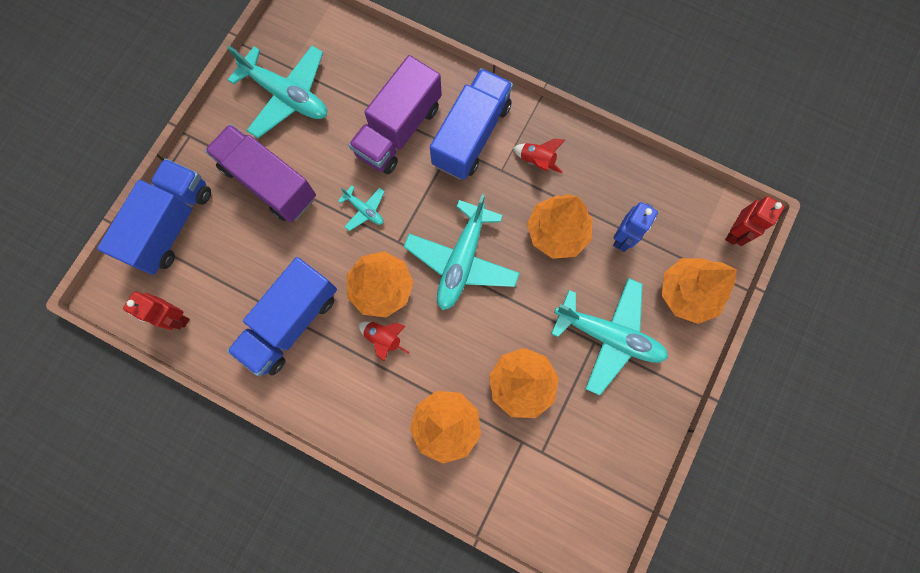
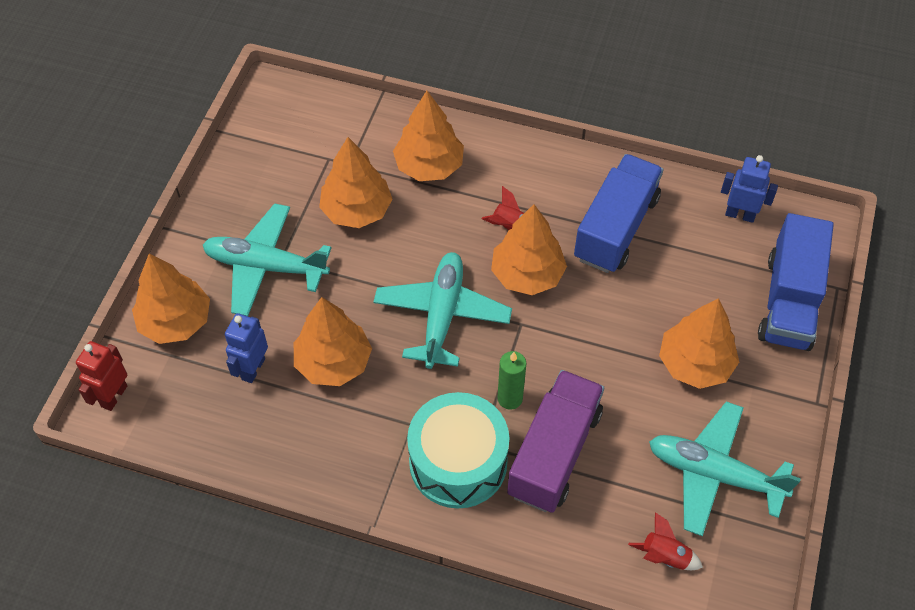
camera: 170 degrees right, 20 degrees down
(176, 317) = (740, 214): red robot -> blue robot
(269, 183) = (695, 364): purple truck -> orange tree
(364, 210) = (570, 351): turquoise plane -> none
(422, 178) = (510, 398): none -> green candle
(471, 135) = (458, 462): blue truck -> turquoise drum
(537, 161) = (368, 443): red rocket -> red rocket (664, 556)

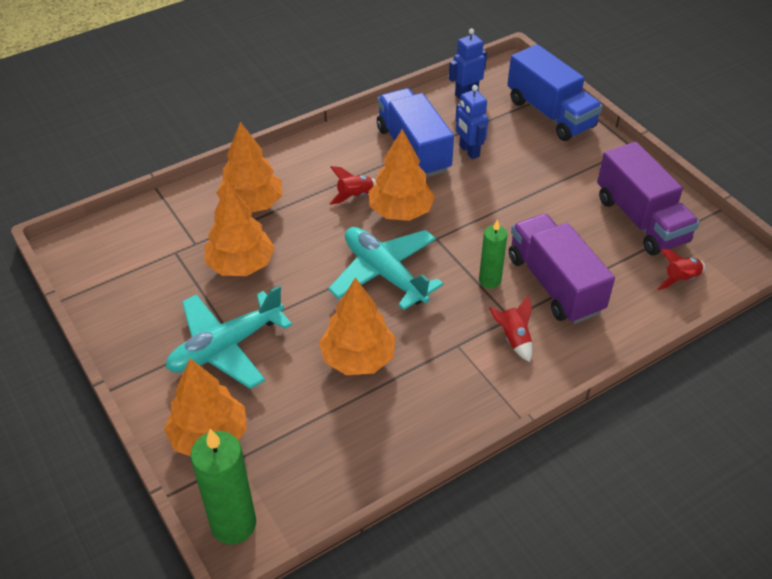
camera: 50 degrees left, 10 degrees down
(114, 396) = (233, 524): red robot -> green candle
(253, 369) = (310, 411): blue robot -> blue robot (469, 151)
(458, 462) = (513, 338): turquoise drum -> red rocket
(695, 364) = (553, 179): orange tree -> none
(714, 474) = (641, 220): turquoise plane -> purple truck

